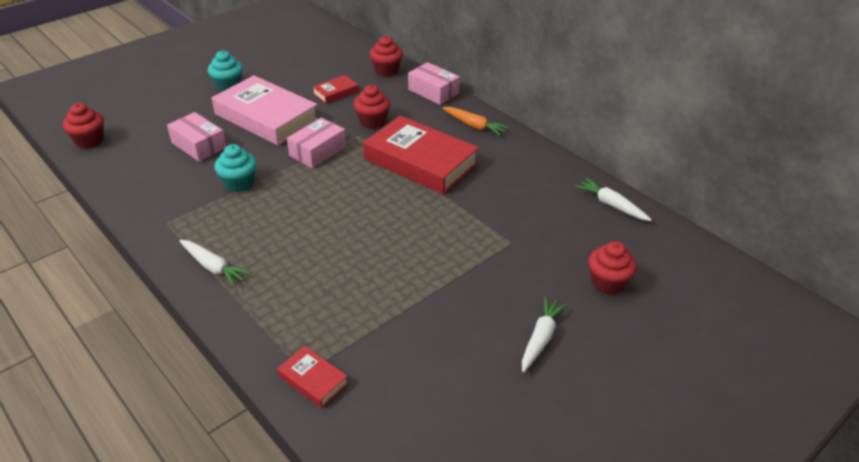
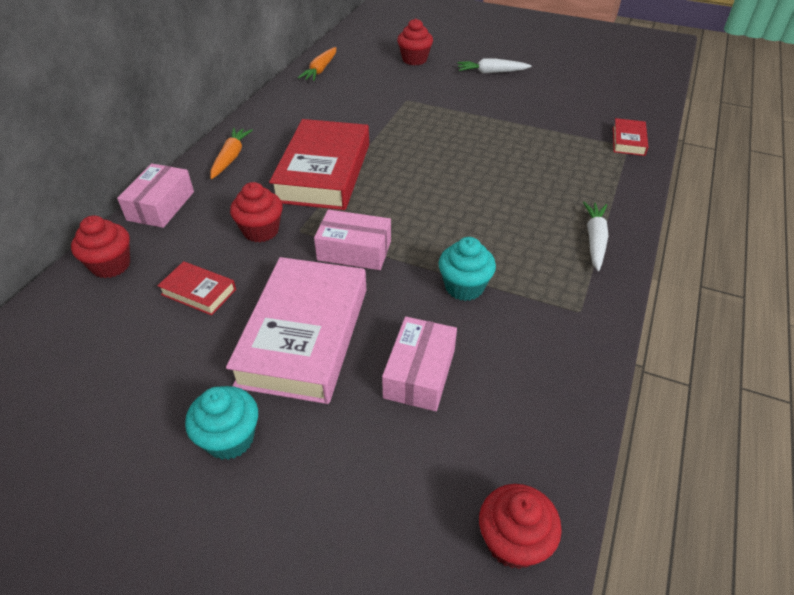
camera: 115 degrees left, 5 degrees up
(611, 205) = (320, 70): white carrot -> orange carrot

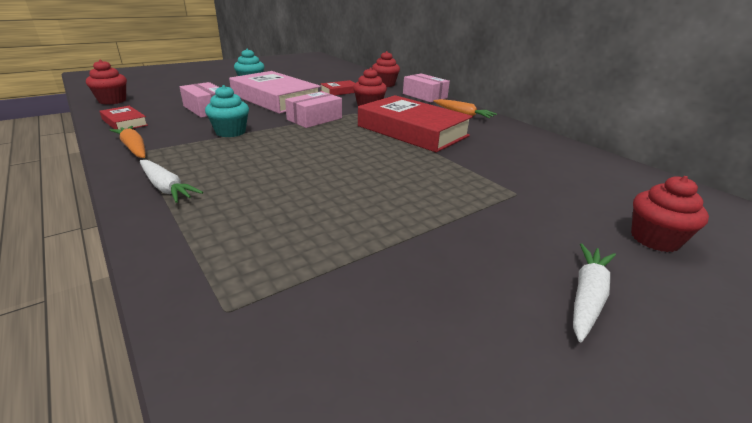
camera: 120 degrees right, 15 degrees down
(320, 70) = (622, 172): orange carrot -> orange carrot (134, 148)
(628, 141) = (234, 323): red book -> red book (125, 122)

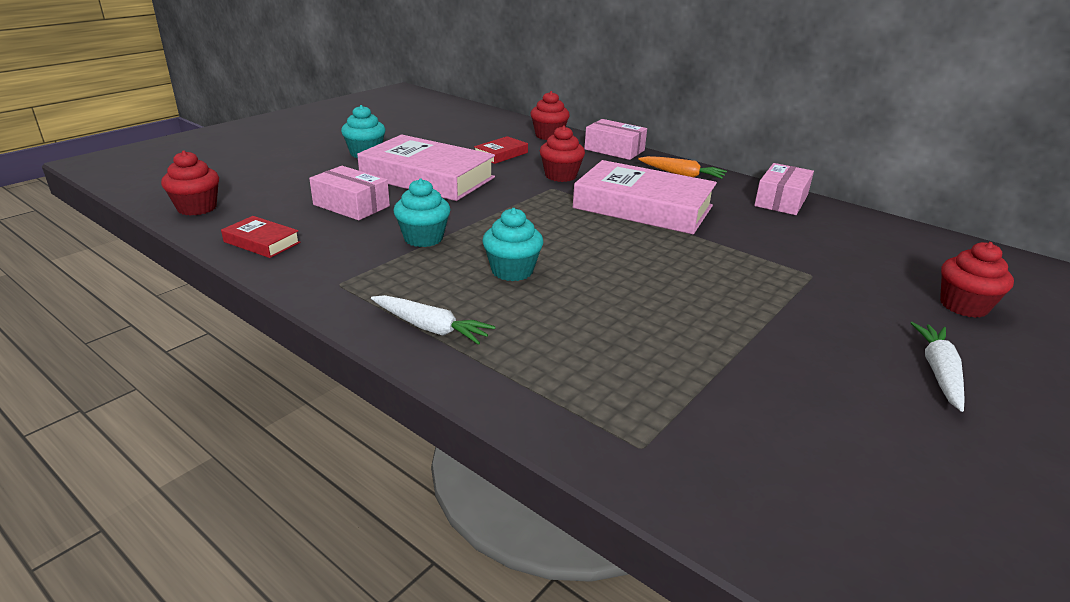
camera: 15 degrees left, 0 degrees up
(134, 148) = (324, 280): orange carrot -> none
(269, 159) = (512, 271): none -> turquoise cupcake
(314, 119) = (510, 204): pink box -> pink box (781, 200)
(412, 131) = (643, 207): red book -> pink book

